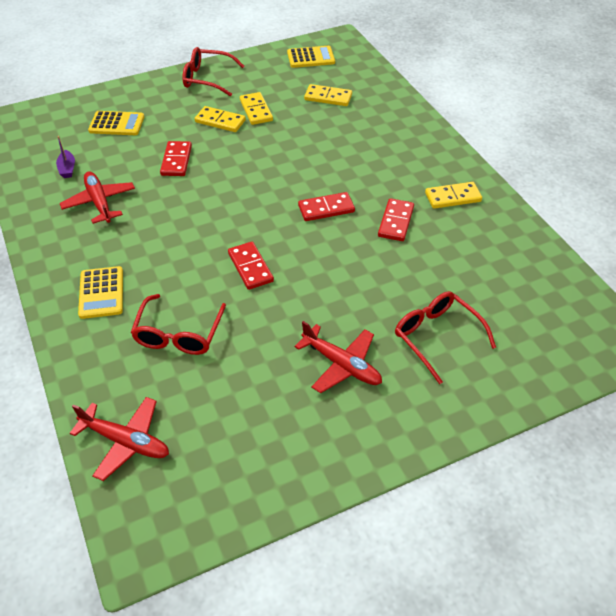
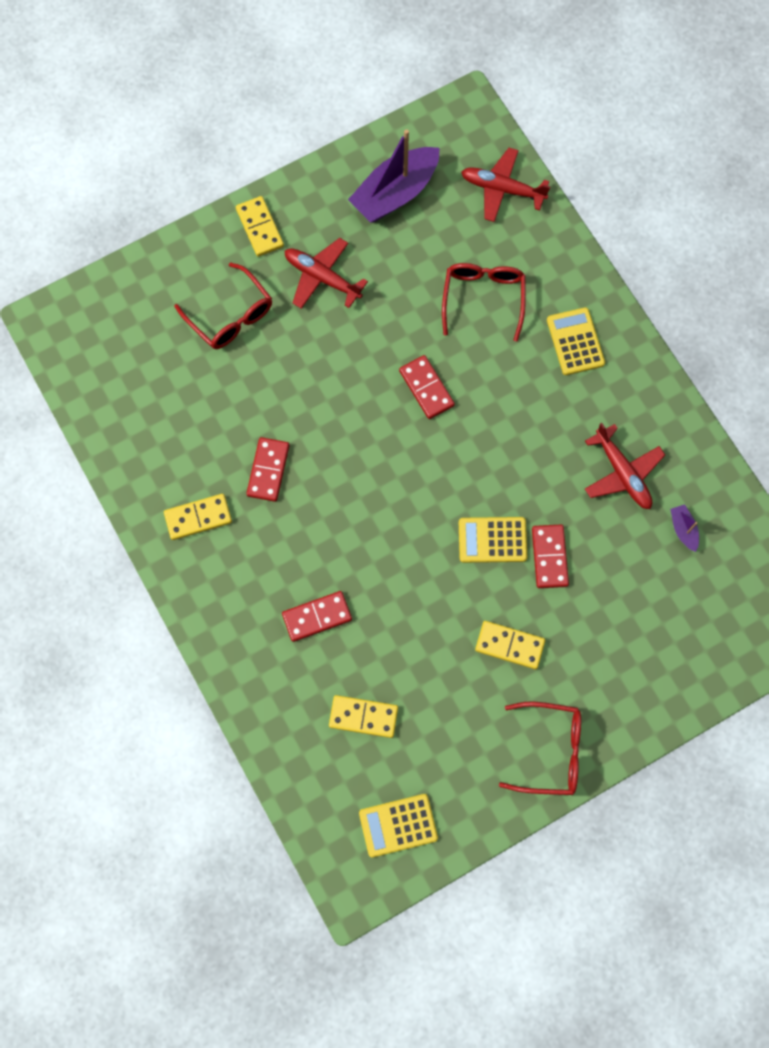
camera: 175 degrees right, 25 degrees up
(117, 124) = (650, 627): yellow calculator -> yellow calculator (492, 540)
(251, 446) = (395, 193): none -> purple boat
(256, 110) = (463, 675): yellow domino -> yellow domino (259, 228)
(326, 209) = (350, 485): red domino -> red domino (317, 617)

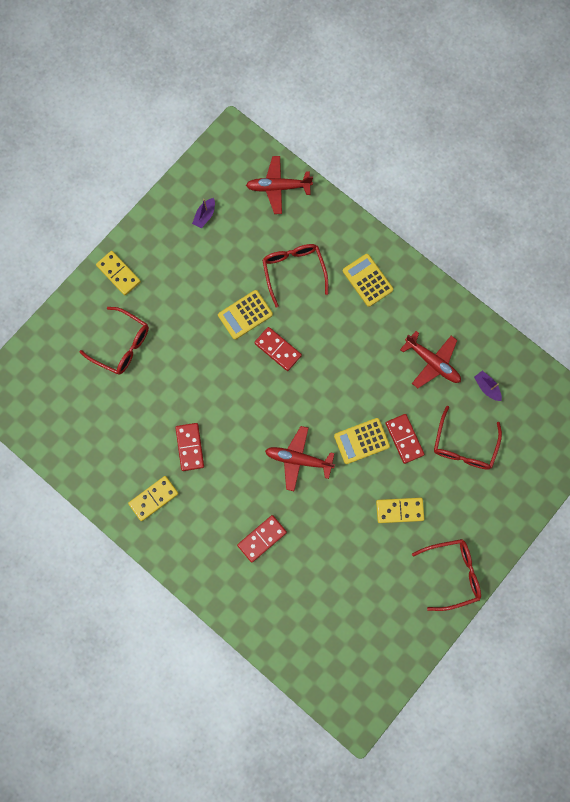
camera: 20 degrees left, 5 degrees up
(322, 277) = (176, 295): red plane -> red plane (298, 459)
(363, 716) = (319, 596): yellow domino -> none
(395, 193) = (205, 216): purple boat -> purple boat, size x0.43
(398, 825) = (370, 662): yellow calculator -> yellow calculator (245, 315)
(625, 593) = (463, 446): none -> red glasses

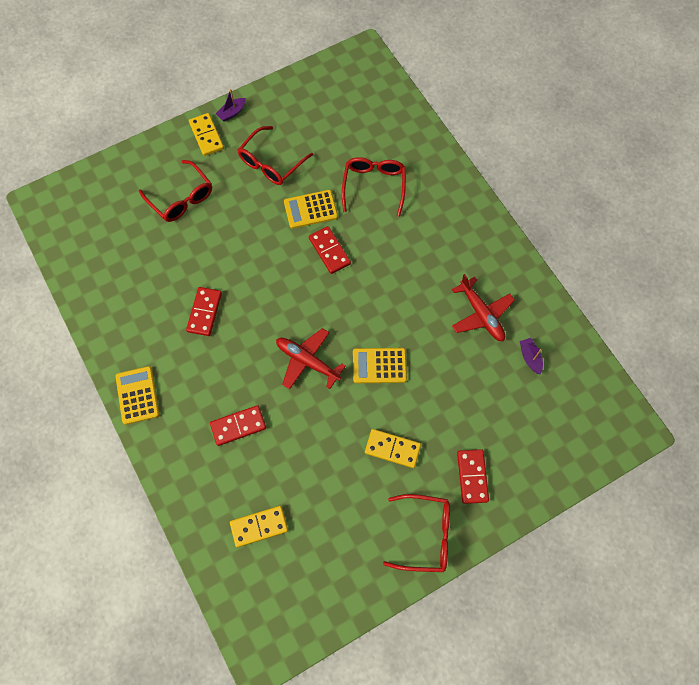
camera: 20 degrees right, 10 degrees down
(153, 498) = (147, 348): yellow domino -> yellow domino (259, 526)
(205, 216) = (309, 112): purple boat -> purple boat (232, 113)
(278, 187) = (388, 109): red plane -> none
(367, 280) = (444, 217): yellow calculator -> yellow calculator (137, 395)
(404, 439) = (424, 379): red domino -> red domino (472, 476)
(463, 446) = (485, 407): red glasses -> red glasses (271, 163)

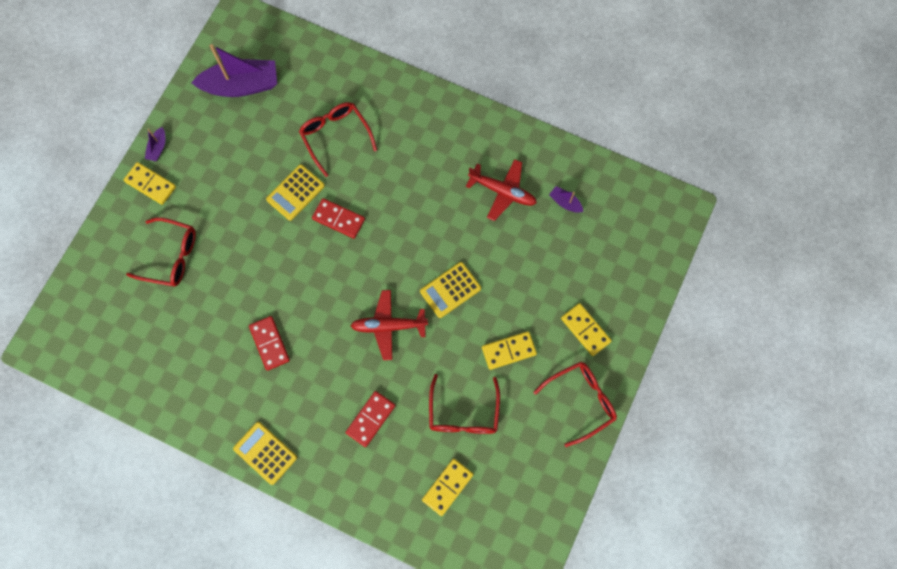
camera: 35 degrees left, 5 degrees up
(271, 163) = (229, 172): red glasses -> red glasses (463, 413)
(328, 104) = (241, 85): none -> purple boat
(472, 476) = (585, 330): red domino -> yellow domino

